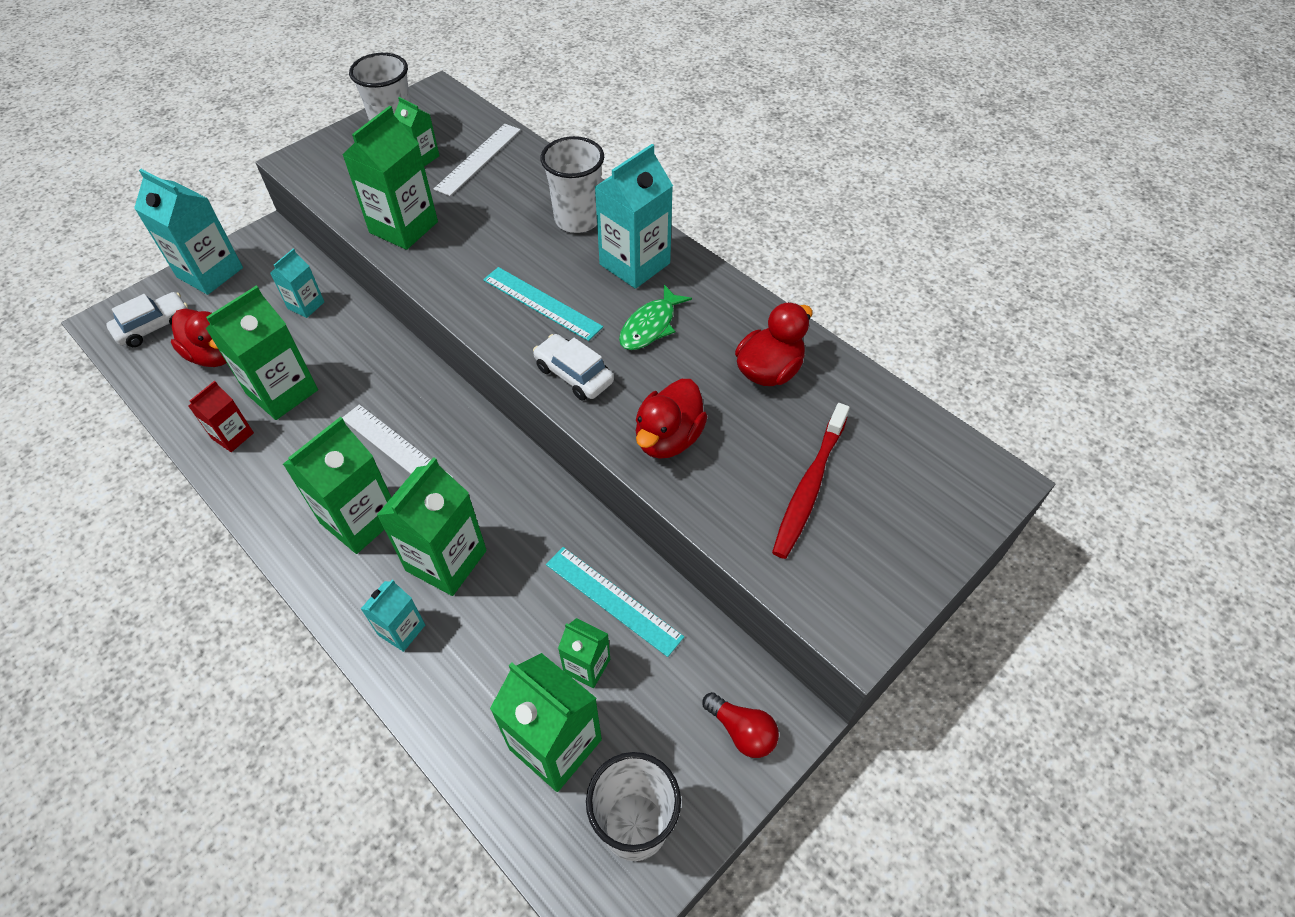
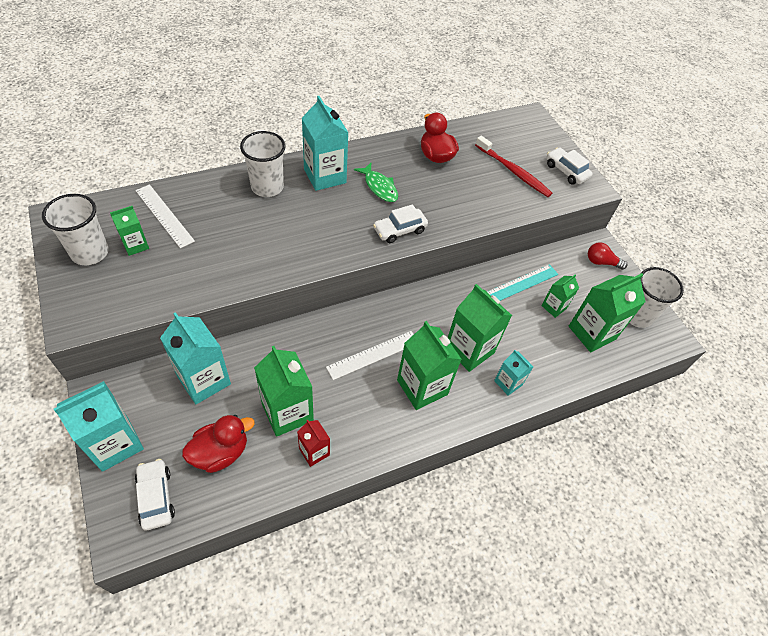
camera: 75 degrees left, 0 degrees up
(306, 305) = (204, 380): turquoise carton -> turquoise carton, size x1.82
(404, 227) = (210, 275): green carton -> none
(542, 303) = (333, 226): turquoise ruler -> none
(668, 438) = (463, 208): red duck -> none
(741, 731) = (601, 262): red light bulb -> red light bulb turned 135 degrees counterclockwise
(873, 572) = (566, 171): none -> white car

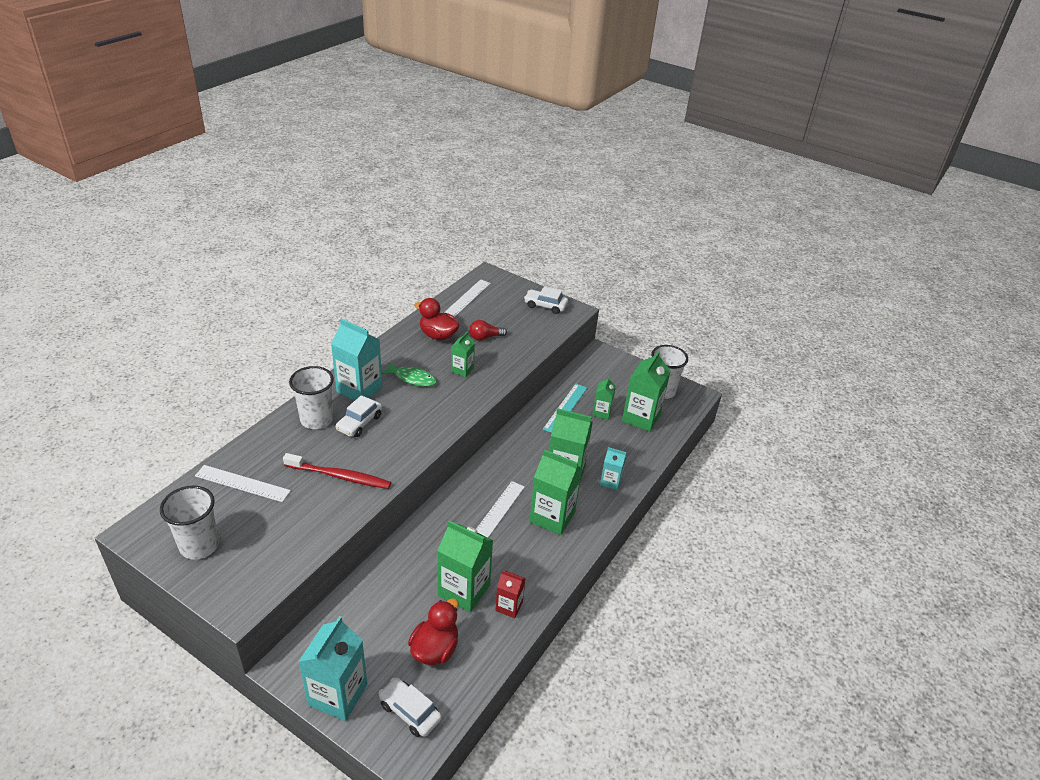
camera: 30 degrees left, 15 degrees down
(135, 245) = (238, 519): green carton -> green carton (462, 370)
(204, 380) = (373, 605): turquoise carton -> none
(399, 230) = (456, 403): white car -> white car (359, 423)
(492, 131) = (467, 298): none -> white ruler
(514, 172) = (507, 322): red toothbrush -> red toothbrush (340, 476)
(601, 262) = (610, 365): red light bulb -> red light bulb (485, 337)

